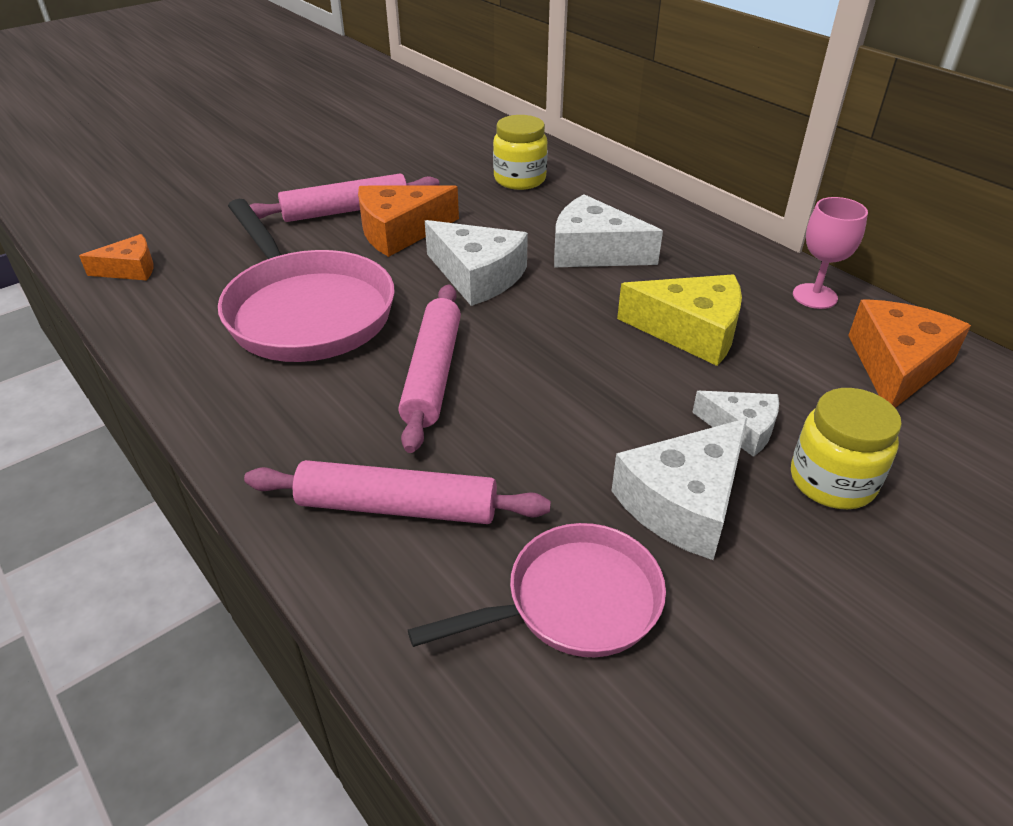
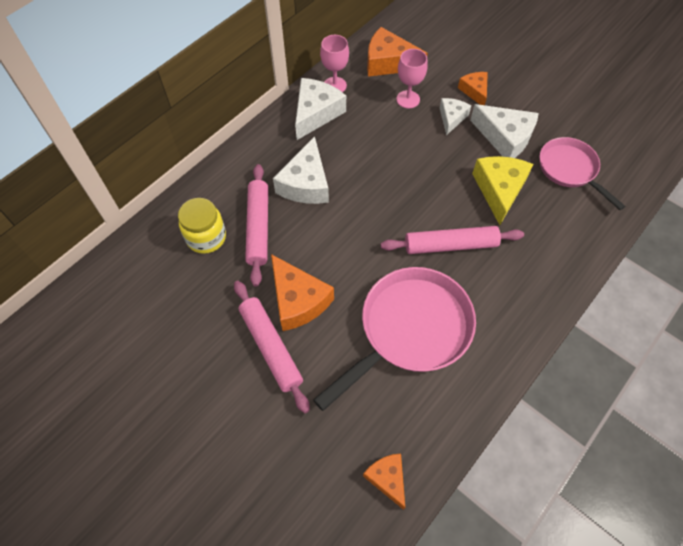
camera: 100 degrees left, 20 degrees up
(398, 507) = (548, 238): pink rolling pin -> pink rolling pin (258, 227)
(478, 276) = (347, 241): white cheese -> white cheese (316, 113)
(691, 331) = (380, 136): yellow cheese -> yellow cheese (499, 190)
(790, 376) = (408, 99): none -> pink goblet
(832, 481) = (474, 91): yellow jar -> orange cheese

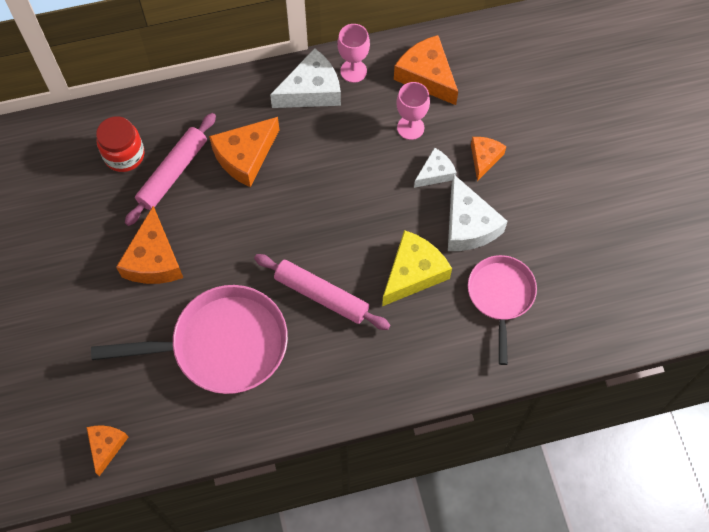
camera: 35 degrees right, 5 degrees up
(206, 237) = (124, 155): yellow jar -> red jar
(270, 347) = (102, 284): pink rolling pin -> none
(306, 183) = (245, 156): white cheese -> orange cheese

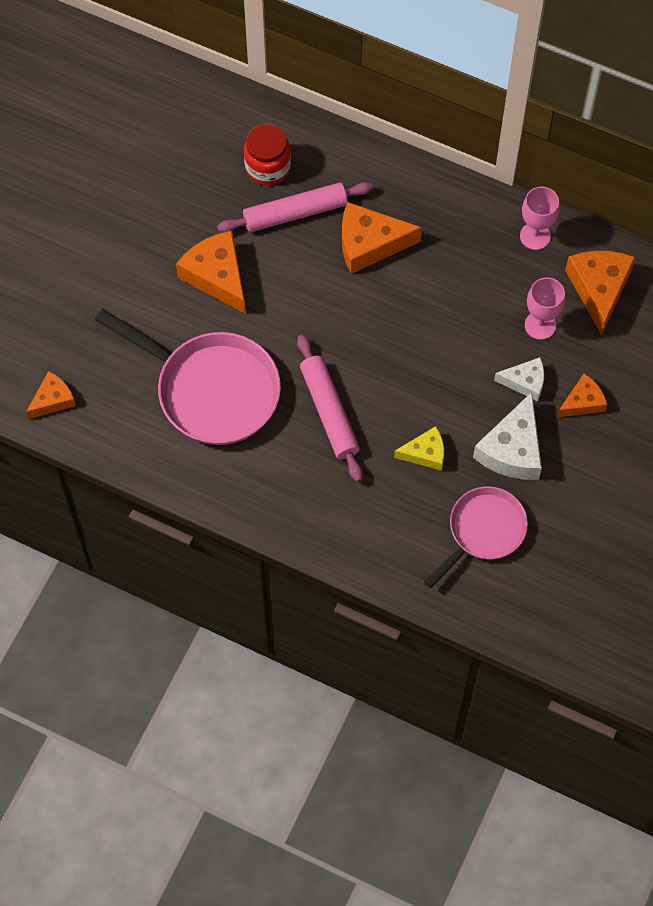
camera: 40 degrees right, 0 degrees up
(154, 259) = (217, 276): orange cheese -> orange cheese turned 105 degrees clockwise
(311, 90) = (481, 227): white cheese -> none
(413, 273) = (425, 453): yellow cheese -> yellow cheese, size x0.60

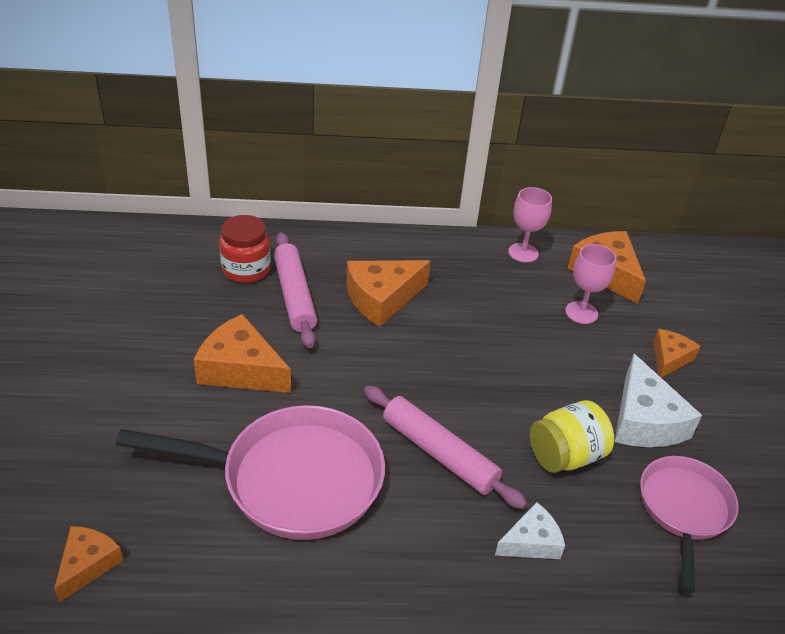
camera: 30 degrees left, 25 degrees down
(295, 213) = (294, 295): pink rolling pin -> pink rolling pin turned 60 degrees counterclockwise
(425, 453) = (565, 456): yellow cheese -> yellow jar
(525, 382) = (606, 360): white cheese -> white cheese (531, 542)

